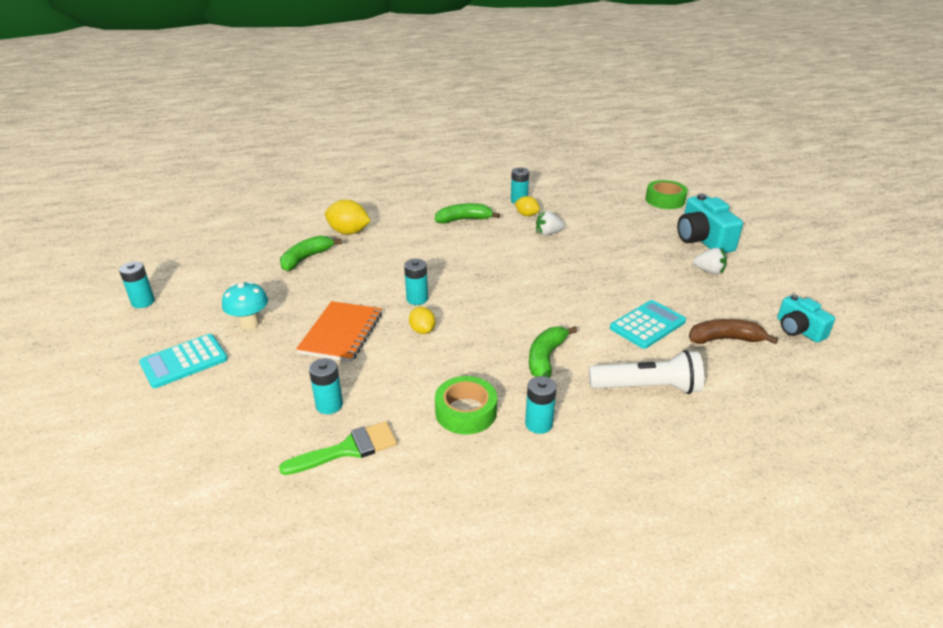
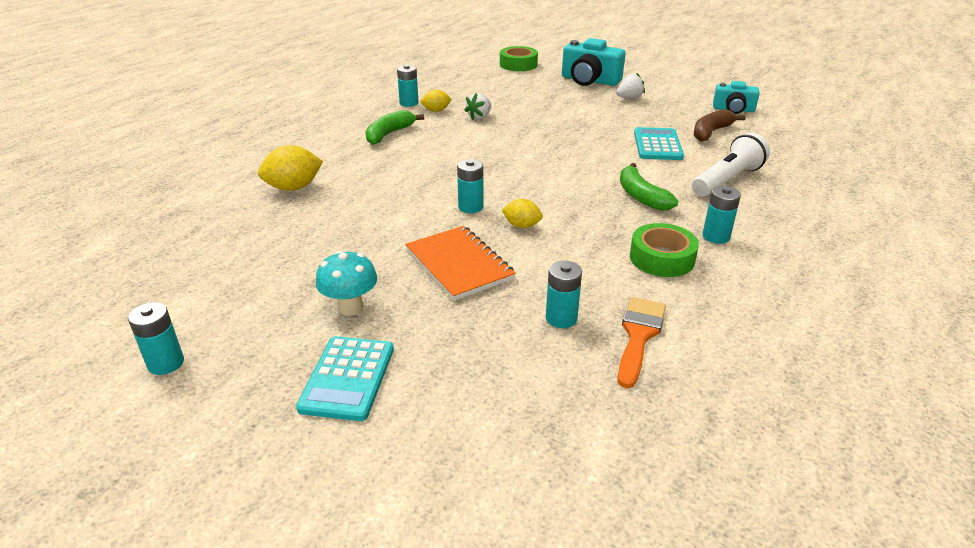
camera: 45 degrees left, 0 degrees up
(306, 258) = (293, 228): green banana -> none
(348, 449) = (638, 335): green brush -> orange brush

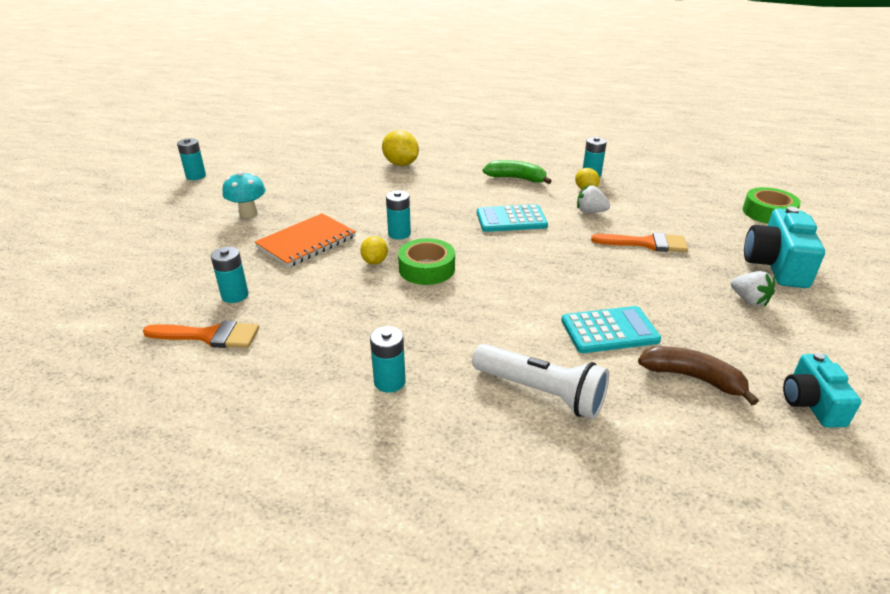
camera: 75 degrees right, 0 degrees up
(348, 378) = (174, 226): turquoise calculator -> turquoise calculator (511, 219)
(543, 109) = (646, 243): none -> orange brush
(641, 196) = (462, 325): green banana -> none
(662, 258) = (336, 344): green tape -> green tape (426, 269)

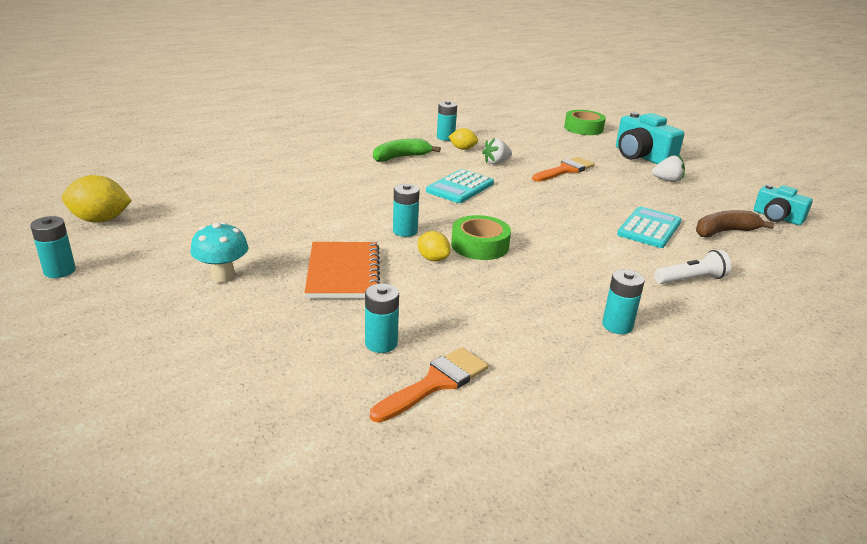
camera: 50 degrees left, 5 degrees down
(401, 164) = (281, 178): yellow lemon -> yellow lemon (100, 220)
(540, 392) = (691, 279): white flashlight -> white flashlight, size x0.66

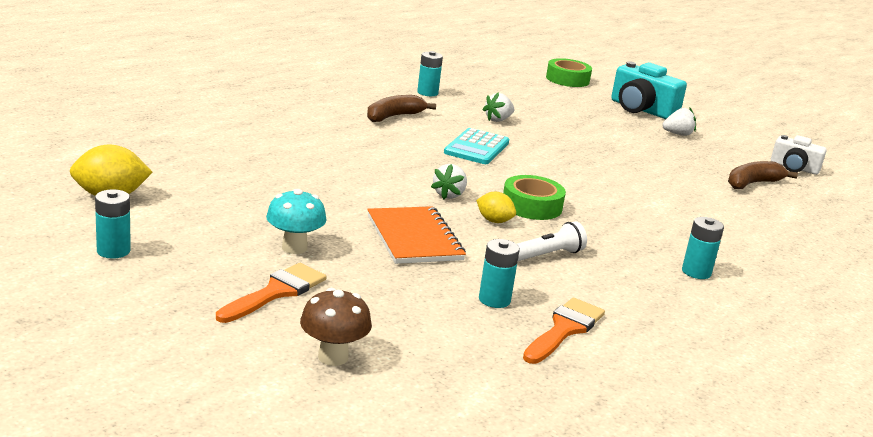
camera: 15 degrees left, 5 degrees down
(173, 397) = (333, 357): none -> brown mushroom
(401, 157) = (394, 116): green banana -> brown banana
(405, 231) = (449, 195): turquoise battery -> white strawberry
(462, 149) = (454, 105): yellow lemon -> none
(565, 170) = (573, 126): orange brush -> orange brush (276, 292)
(649, 228) = (683, 183): turquoise calculator -> none
(691, 279) = (741, 229): white flashlight -> white flashlight (547, 255)
(777, 217) = (794, 168): turquoise camera -> white camera

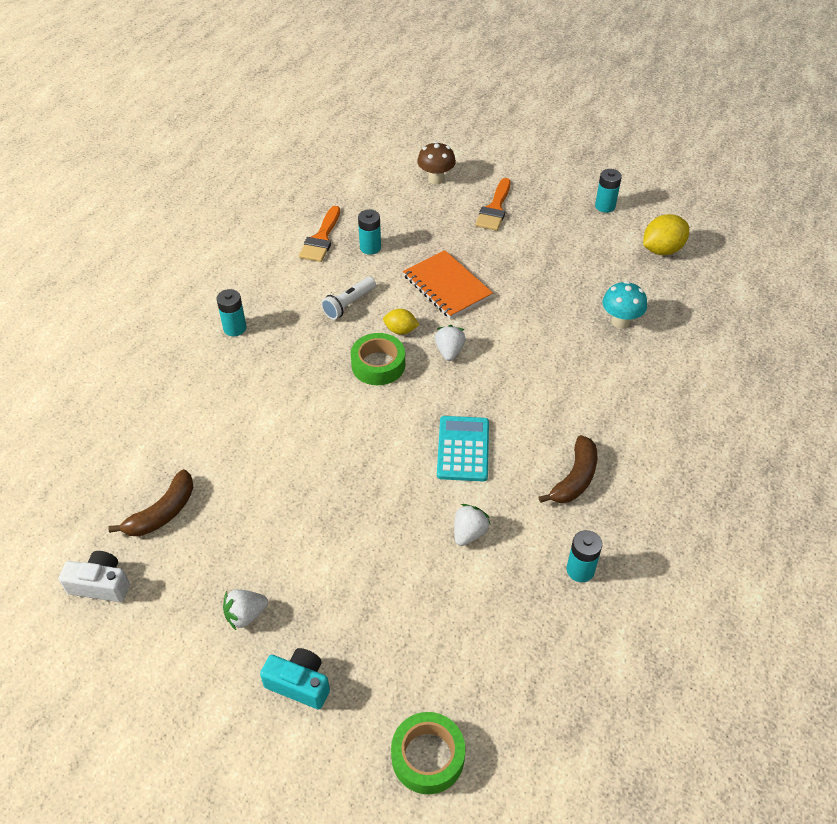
camera: 165 degrees right, 25 degrees up
(294, 248) = (513, 247): turquoise mushroom -> turquoise mushroom (620, 321)
(641, 109) = (299, 684): turquoise camera -> turquoise camera, size x0.63

